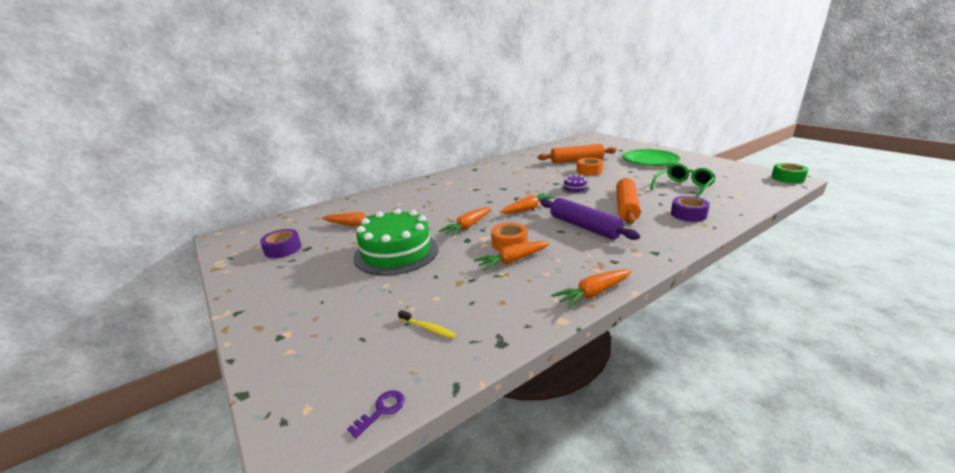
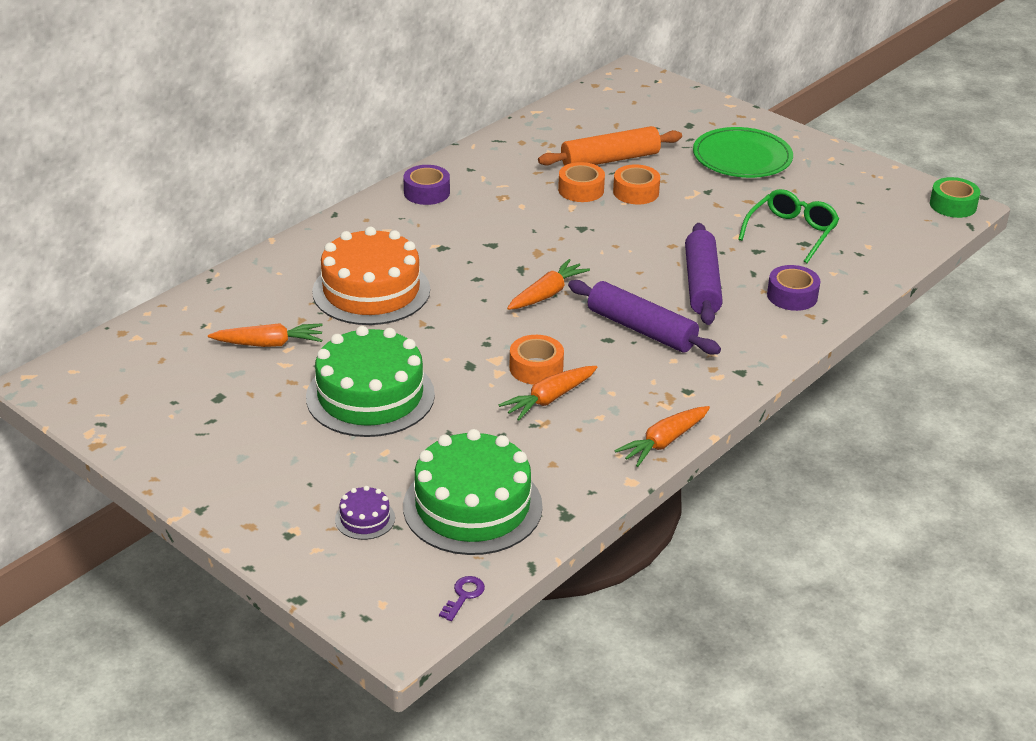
camera: 15 degrees left, 10 degrees up
(283, 249) = (178, 402): purple tape -> purple tape (426, 192)
(427, 204) = (371, 290): none -> orange cake
(428, 328) = (472, 506): yellow toothbrush -> green cake
(468, 226) = (461, 338): orange carrot -> none
(559, 170) = (581, 190): none -> orange tape
(575, 188) = (616, 241): purple cake -> purple cake (365, 519)
(626, 207) = (702, 284): orange rolling pin -> purple rolling pin

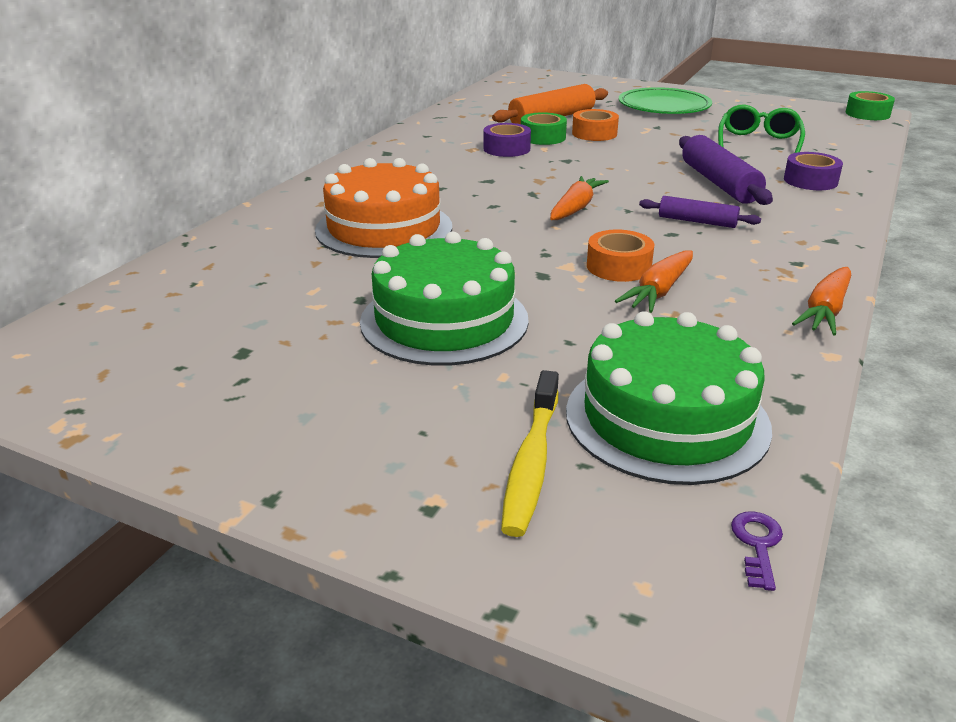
camera: 15 degrees left, 5 degrees down
(269, 344) = (286, 289): orange carrot -> none
(365, 519) = (531, 463): purple cake -> yellow toothbrush
(426, 192) = (395, 154): purple tape -> purple tape (506, 149)
(581, 190) = (543, 137): orange tape -> green tape
(641, 329) = (697, 221): purple rolling pin -> purple rolling pin, size x0.59

